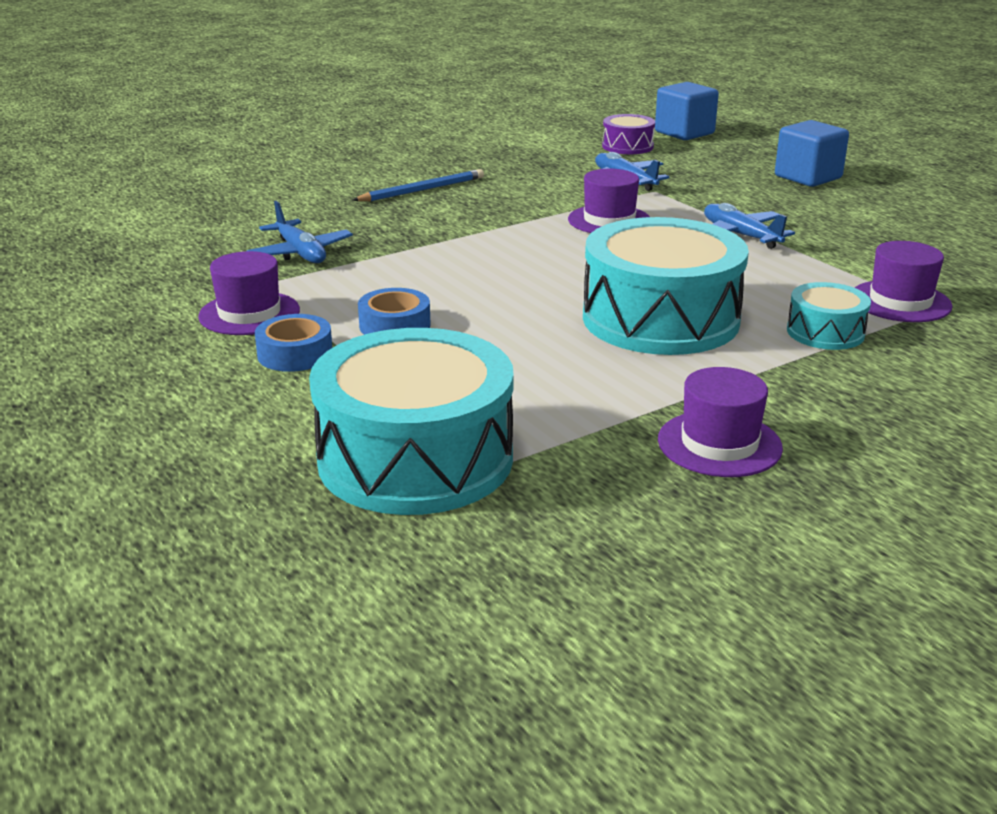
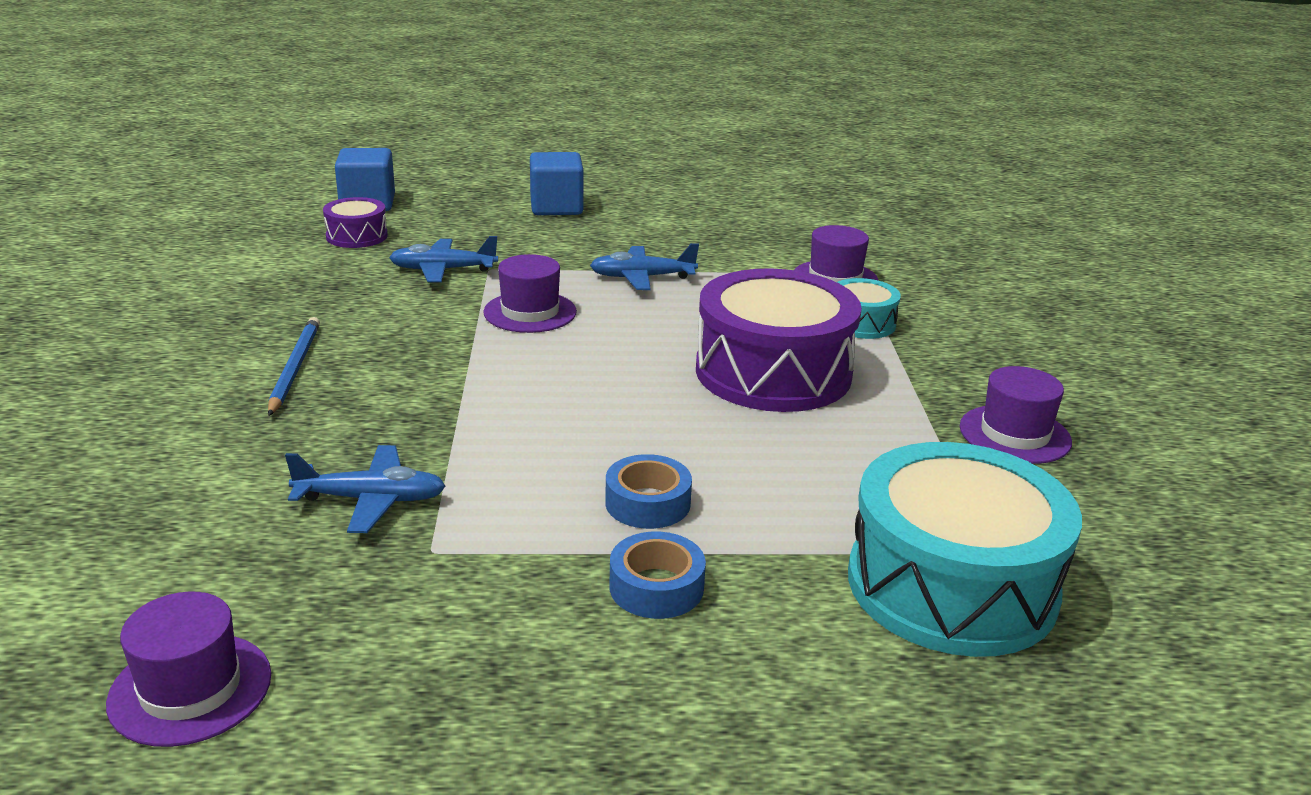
camera: 60 degrees left, 0 degrees up
(249, 313) = (510, 588): purple hat -> purple hat (190, 689)
(660, 319) = (773, 372): turquoise drum -> purple drum

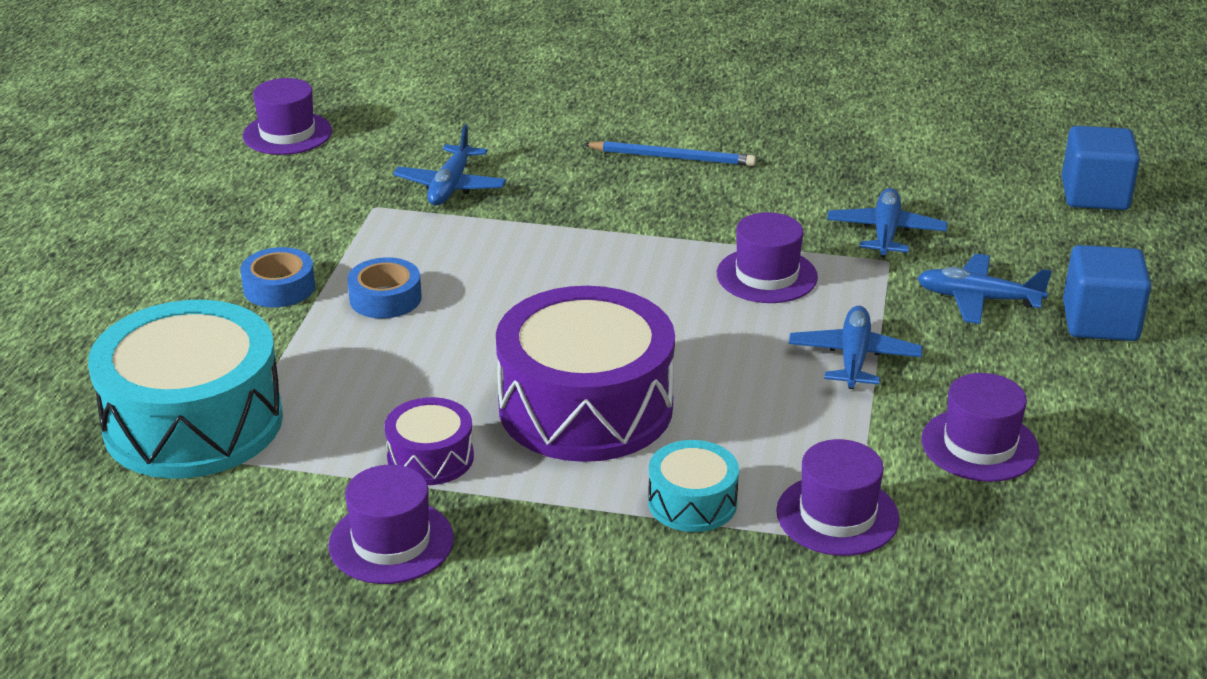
camera: 105 degrees right, 5 degrees up
(357, 236) = (986, 187): purple drum -> purple drum (430, 457)
(539, 240) = (978, 299): none -> blue plane
(726, 241) = (979, 445): none -> purple hat

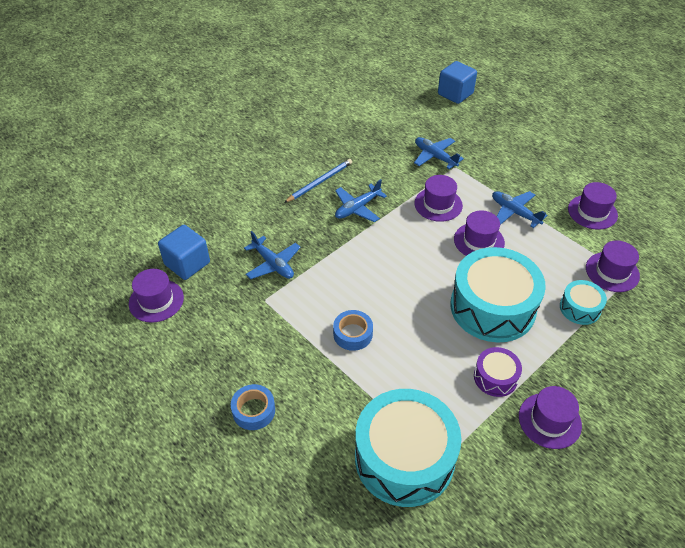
camera: 55 degrees left, 15 degrees up
(279, 287) = (308, 370): blue tape -> blue tape (253, 410)
(585, 407) = (492, 307): purple drum -> turquoise drum
(729, 344) = (479, 241): none -> purple hat
(978, 299) = (500, 160): blue plane -> blue plane (357, 208)
(1100, 322) = (538, 141): blue cube -> blue cube (187, 263)

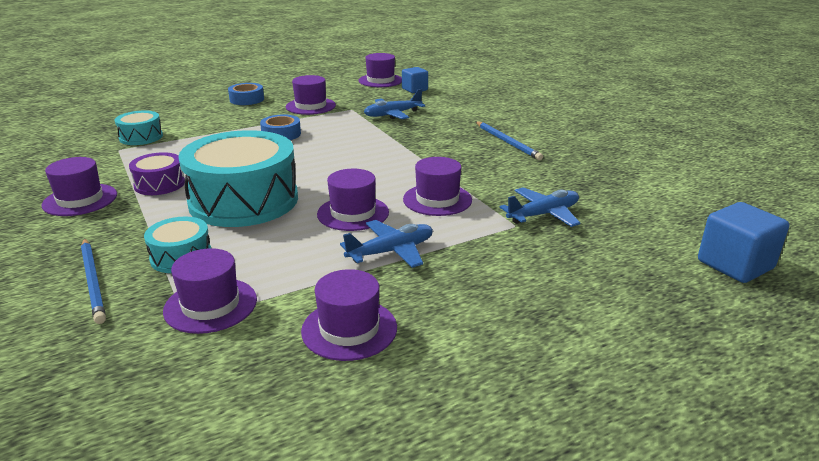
camera: 105 degrees right, 20 degrees down
(187, 263) = (414, 89): blue cube -> blue cube, size x0.65
(263, 338) = (310, 106): none -> purple hat
(357, 208) = (453, 155): blue plane -> none
(404, 458) = (141, 137): turquoise drum -> turquoise drum, size x0.47
(631, 339) = (93, 281): none -> blue pencil

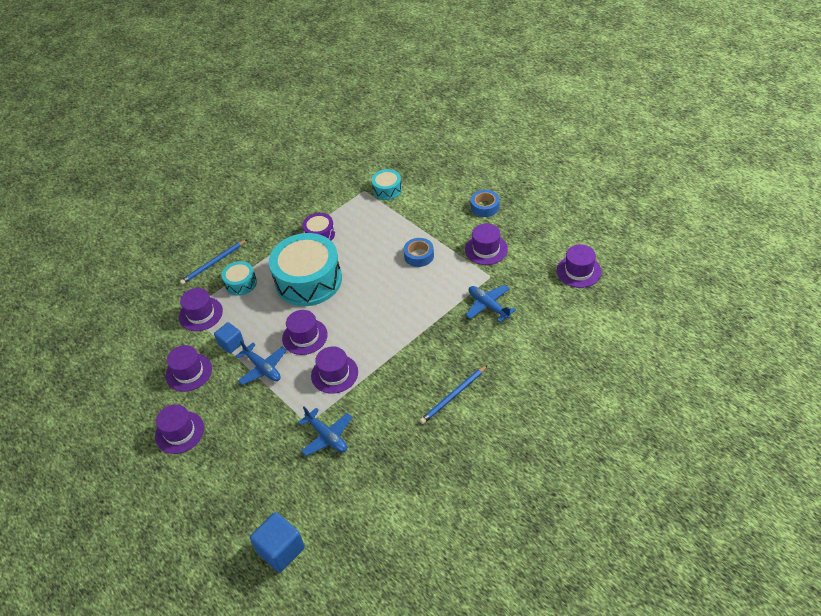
camera: 80 degrees right, 20 degrees up
(80, 200) = (292, 213): purple hat -> purple hat (179, 432)
(414, 89) = (564, 302): blue cube -> blue cube (231, 344)

